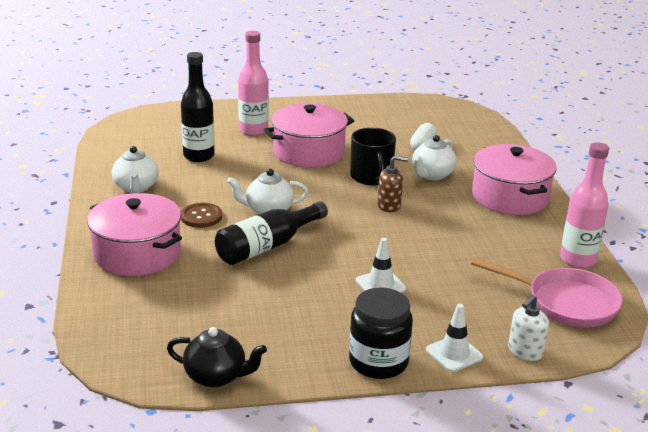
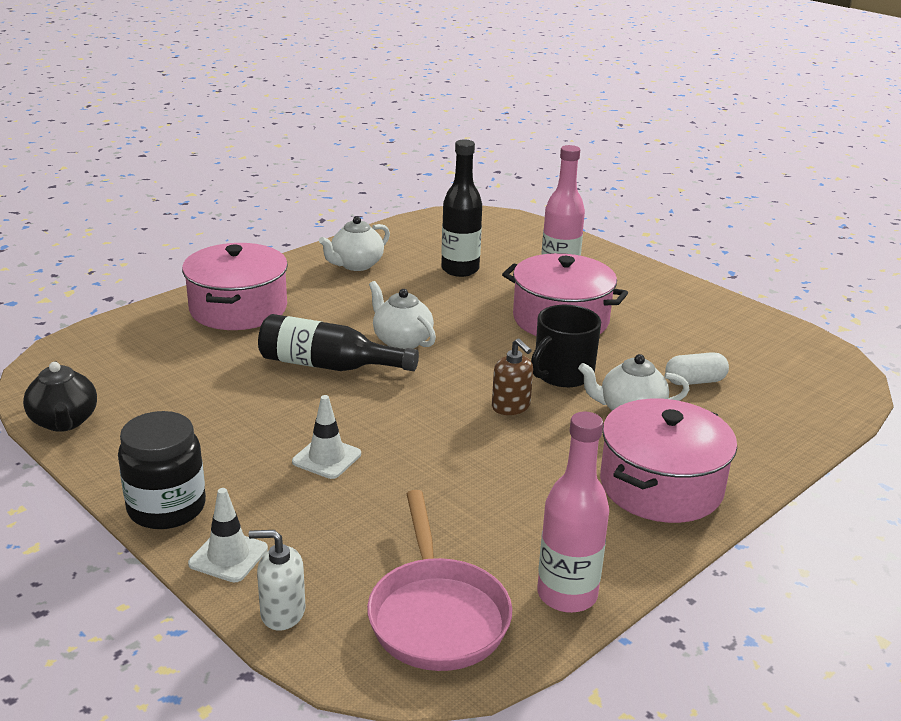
camera: 55 degrees right, 0 degrees up
(201, 216) = (343, 313): brown button -> none

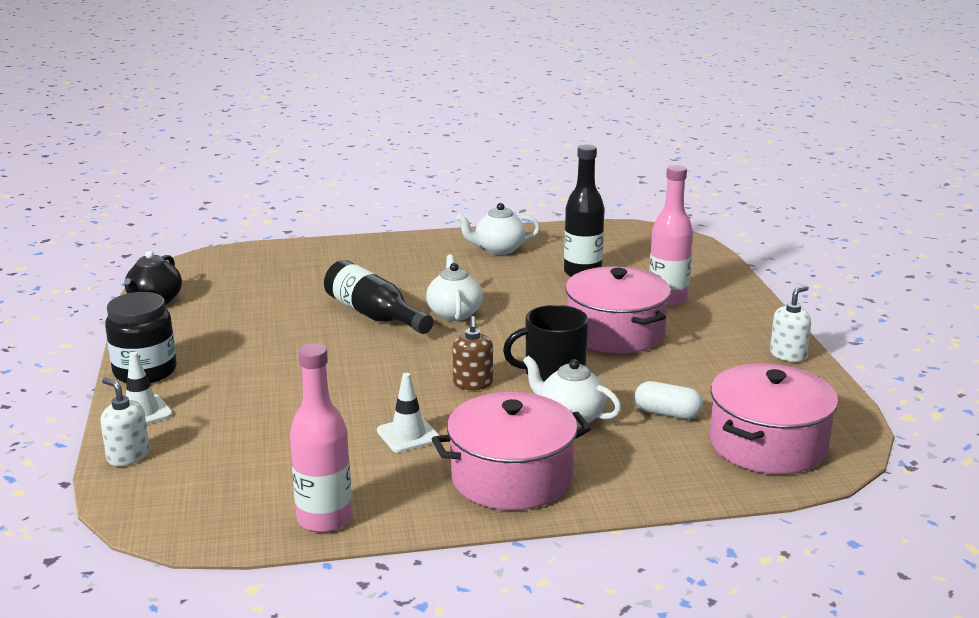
camera: 35 degrees right, 5 degrees down
(238, 308) = (364, 259): pink pot -> pink pot (768, 444)
(326, 458) = (286, 375): white traffic cone -> white traffic cone (408, 435)
(437, 615) = (218, 496): pink pan -> none
(708, 300) = (788, 355): none -> white soap dispenser

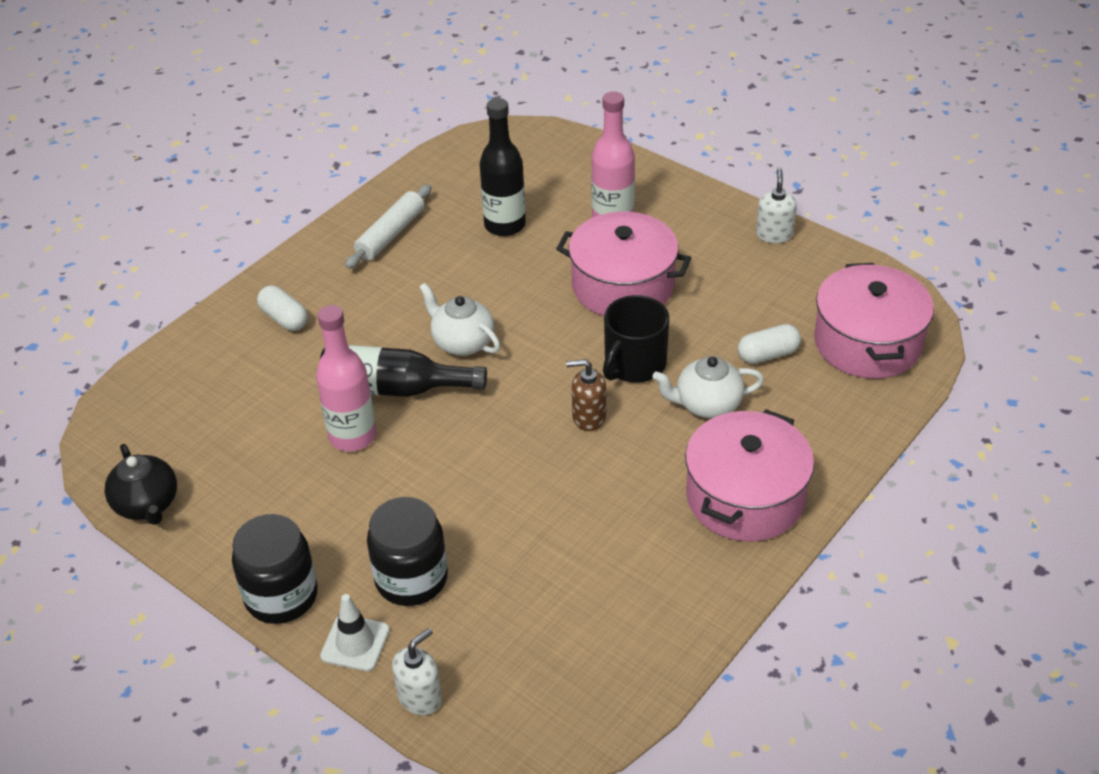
camera: 40 degrees left, 20 degrees up
(128, 456) = (420, 697): white soap dispenser -> white soap dispenser turned 135 degrees clockwise
(224, 401) = (411, 579): none -> black jar
(324, 519) = (671, 638): pink bottle -> pink bottle (352, 436)
(368, 259) = (284, 318): none -> white capsule
(408, 435) = (614, 508): white traffic cone -> none
(473, 383) = (588, 417): brown soap dispenser -> brown soap dispenser turned 135 degrees clockwise
(498, 249) = (390, 234): white teapot -> white rolling pin

